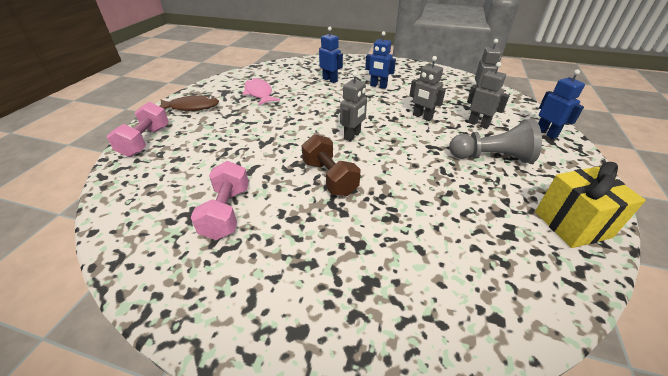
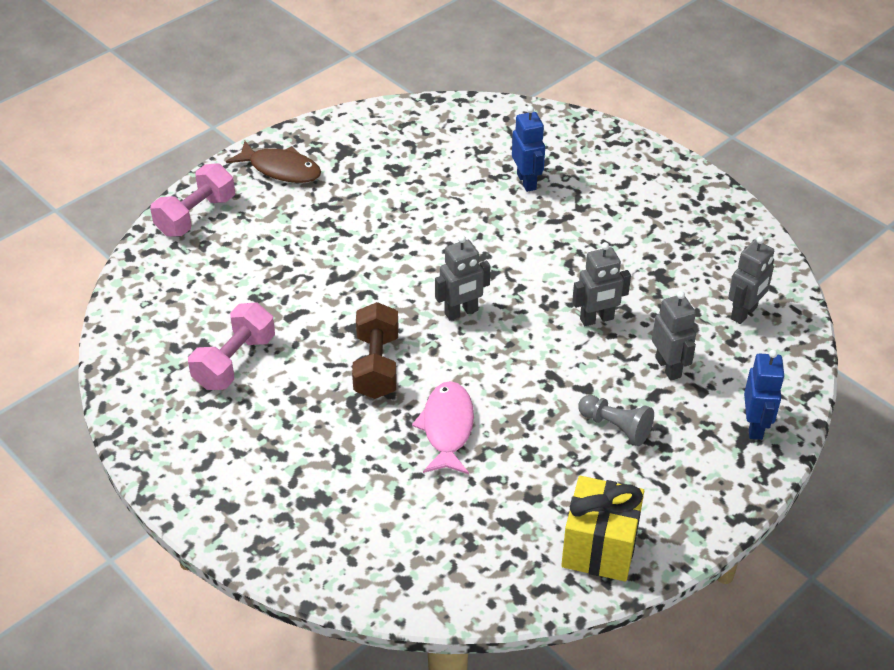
camera: 30 degrees right, 5 degrees up
(259, 93) = (392, 173): pink fish -> pink fish (447, 428)
(378, 86) = (593, 227): blue robot -> none
(422, 117) = (597, 319): grey robot -> grey robot turned 90 degrees counterclockwise
(491, 157) = (616, 427): grey pawn -> grey pawn, size x0.63

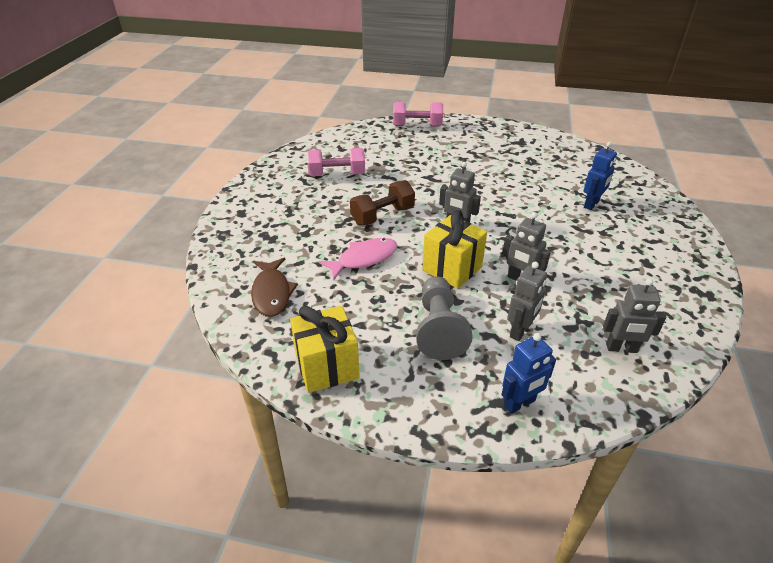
camera: 55 degrees right, 5 degrees down
(281, 169) = (479, 132): brown fish -> brown fish (272, 293)
(532, 361) = (452, 268): none -> yellow gift
(616, 427) = (439, 328): grey pawn -> grey pawn, size x1.60

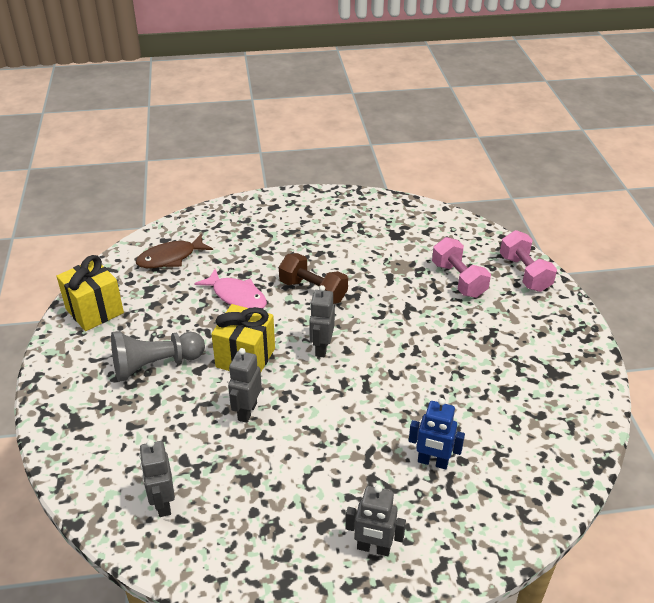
camera: 70 degrees right, 0 degrees up
(337, 175) = (371, 242): pink dumbbell -> pink dumbbell (458, 280)
(520, 331) = (167, 421): grey robot -> grey robot (373, 548)
(520, 403) = (75, 432): blue robot -> none

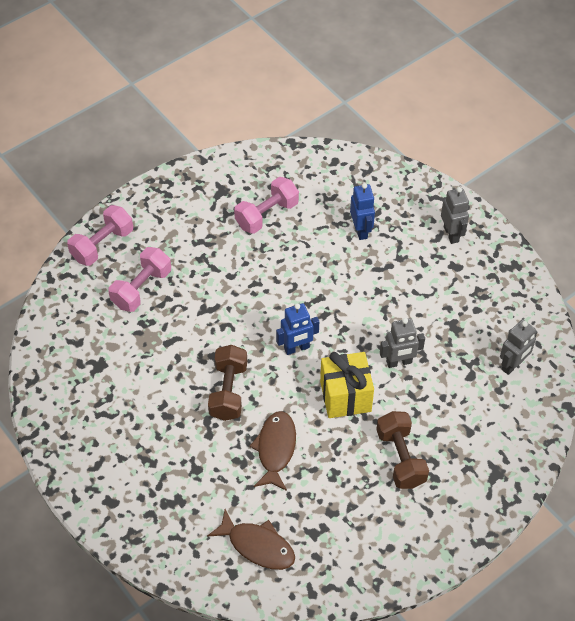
camera: 120 degrees left, 15 degrees up
(94, 311) = (375, 558): yellow gift -> none
(155, 365) = (400, 458): grey pawn -> brown dumbbell
(237, 296) = (275, 449): pink fish -> brown fish
(321, 348) = (297, 348): grey robot -> blue robot
(501, 393) = (267, 215): none -> pink dumbbell

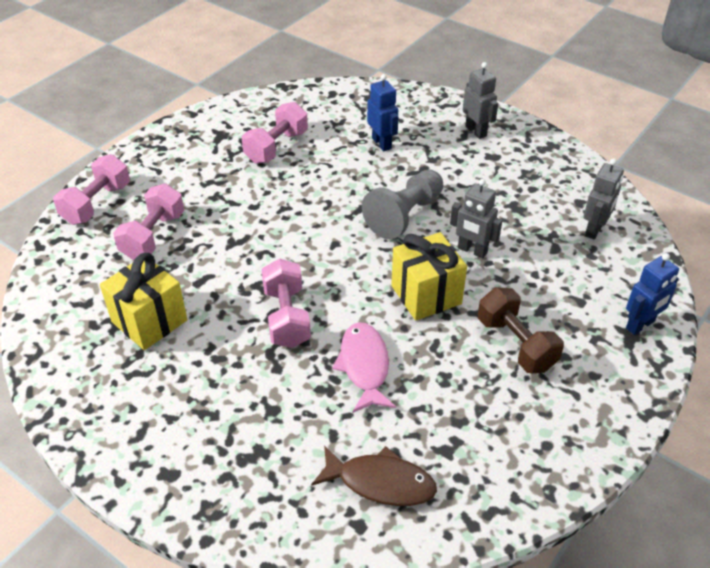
camera: 15 degrees left, 10 degrees down
(122, 370) = (149, 321): none -> yellow gift
(228, 391) = (286, 317): brown dumbbell -> pink dumbbell
(275, 449) = (364, 366): brown fish -> pink fish
(297, 348) = (352, 259): blue robot -> blue robot (640, 325)
(355, 313) = (404, 215): none -> grey pawn
(399, 362) = (472, 250): grey robot -> grey robot turned 60 degrees clockwise

